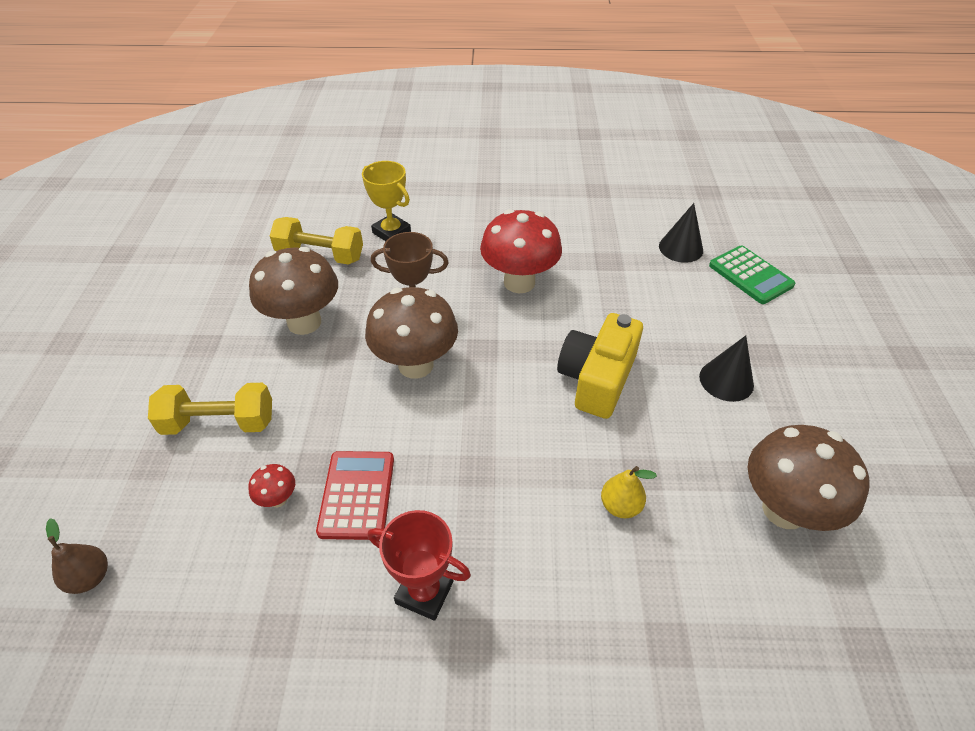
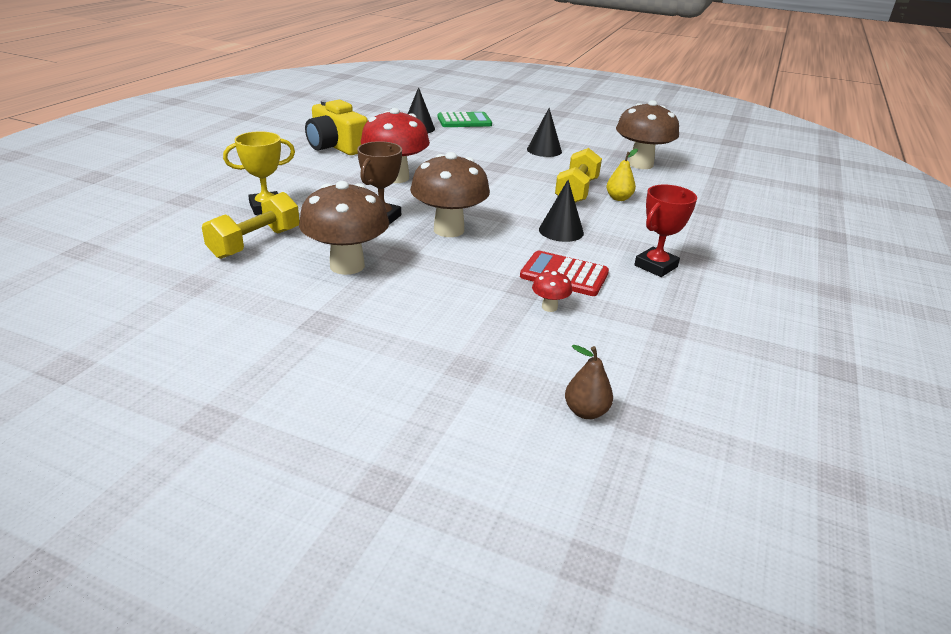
camera: 70 degrees left, 15 degrees down
(219, 423) = (442, 324): yellow dumbbell -> yellow dumbbell (576, 191)
(471, 464) = (561, 231): none -> black cone
(597, 379) = (515, 179): yellow camera -> yellow camera (336, 146)

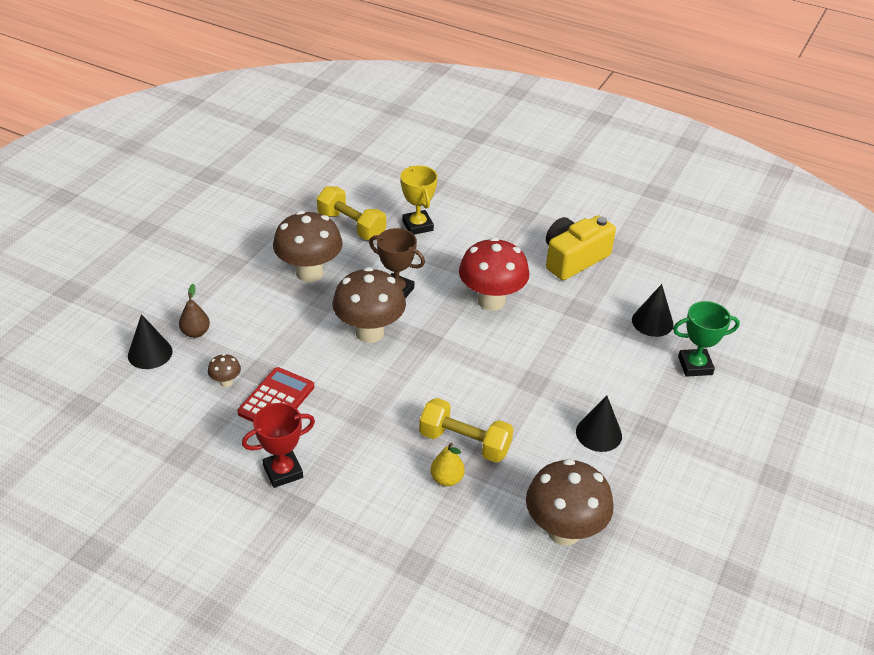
camera: 95 degrees right, 10 degrees up
(464, 121) = (695, 366): green calculator -> green trophy
(549, 307) = (226, 382): red mushroom -> brown mushroom
(561, 231) = (363, 412): black cone -> black cone (150, 353)
(586, 412) = (97, 381): brown pear -> brown pear (196, 332)
(655, 266) = (283, 471): red trophy -> red trophy turned 75 degrees counterclockwise

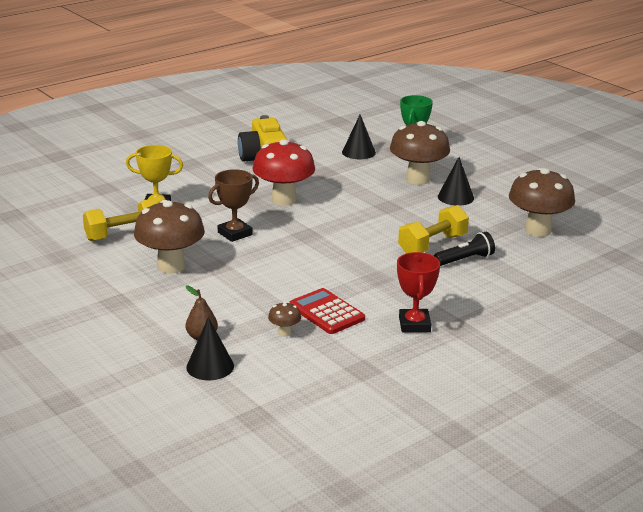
camera: 65 degrees left, 15 degrees down
(369, 332) = (277, 255): brown mushroom -> brown mushroom (418, 179)
(447, 479) = (465, 259): yellow pear -> black flashlight

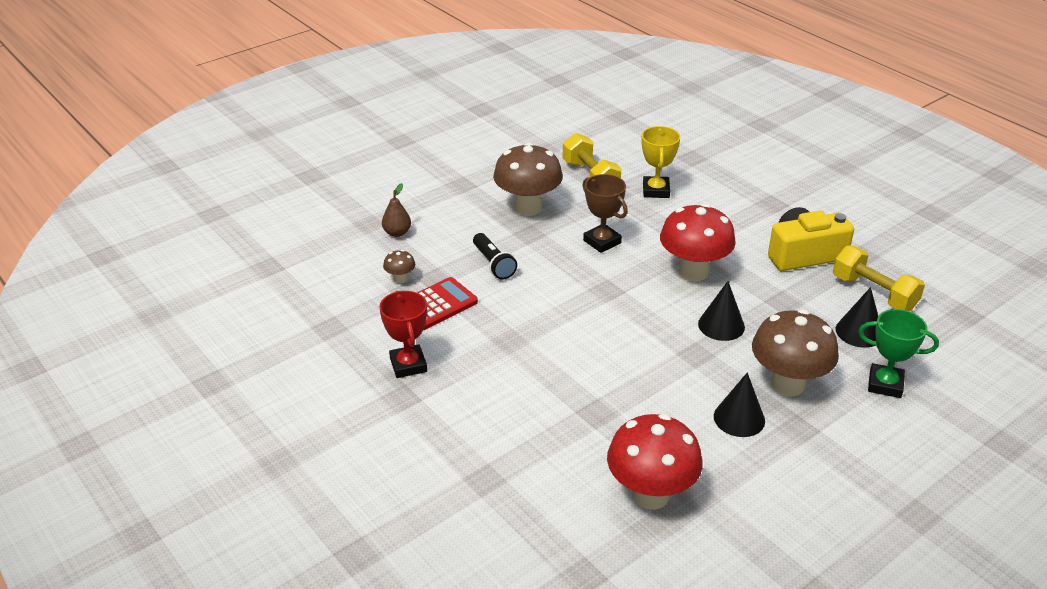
camera: 90 degrees right, 10 degrees up
(210, 366) = (348, 240): black cone -> black cone (721, 325)
(414, 324) = (408, 365): red trophy -> red trophy turned 75 degrees clockwise
(432, 245) = (594, 388): yellow dumbbell -> yellow dumbbell (874, 293)
(465, 259) = (558, 414): black flashlight -> black flashlight (494, 264)
(538, 230) = (650, 495): brown mushroom -> red mushroom

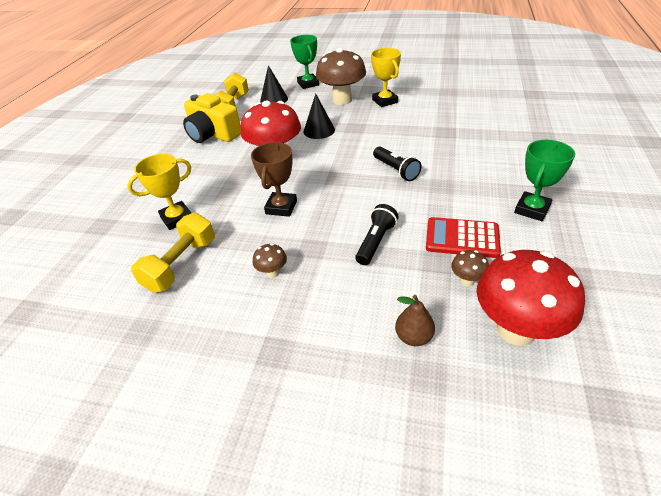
camera: 125 degrees left, 5 degrees up
(408, 365) = (532, 209): red trophy -> green trophy
(528, 208) = (272, 273): brown mushroom -> brown mushroom, size x0.43
(571, 330) = (396, 170): none -> black flashlight
(650, 495) = (467, 99): red mushroom -> red mushroom (516, 330)
(739, 418) = (385, 101): black cone -> yellow trophy

